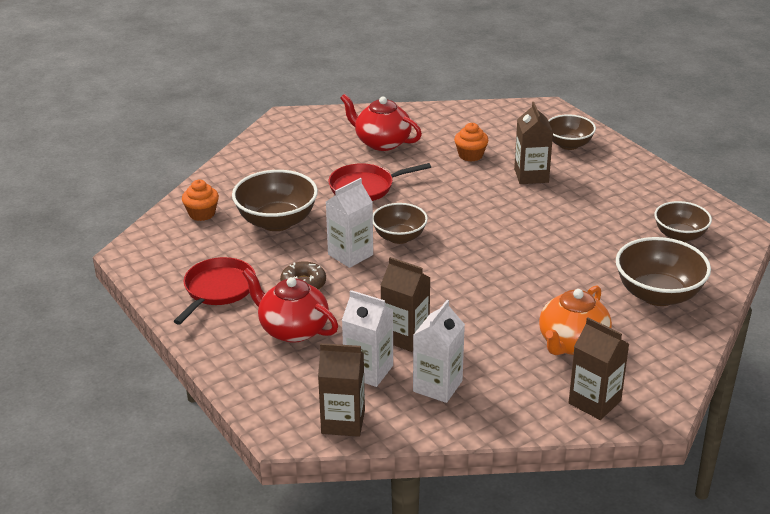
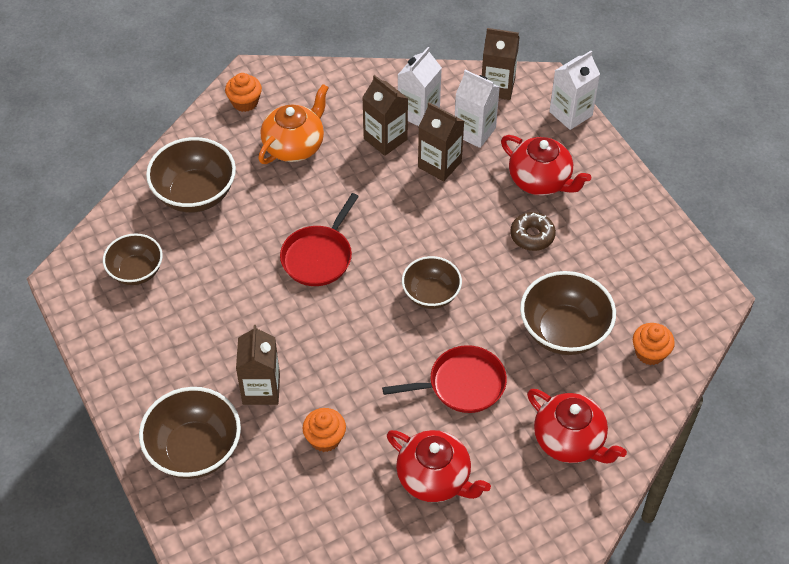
camera: 175 degrees left, 20 degrees up
(218, 289) = (615, 235): red pan -> red pan (318, 257)
(277, 165) = (570, 441): none -> red teapot
(350, 255) = (484, 272): white carton -> white carton (570, 114)
(569, 145) = (194, 450): brown bowl -> brown bowl, size x1.54
(594, 402) = (296, 89): brown carton -> brown carton (385, 139)
(649, 383) = (245, 102): none -> orange cupcake

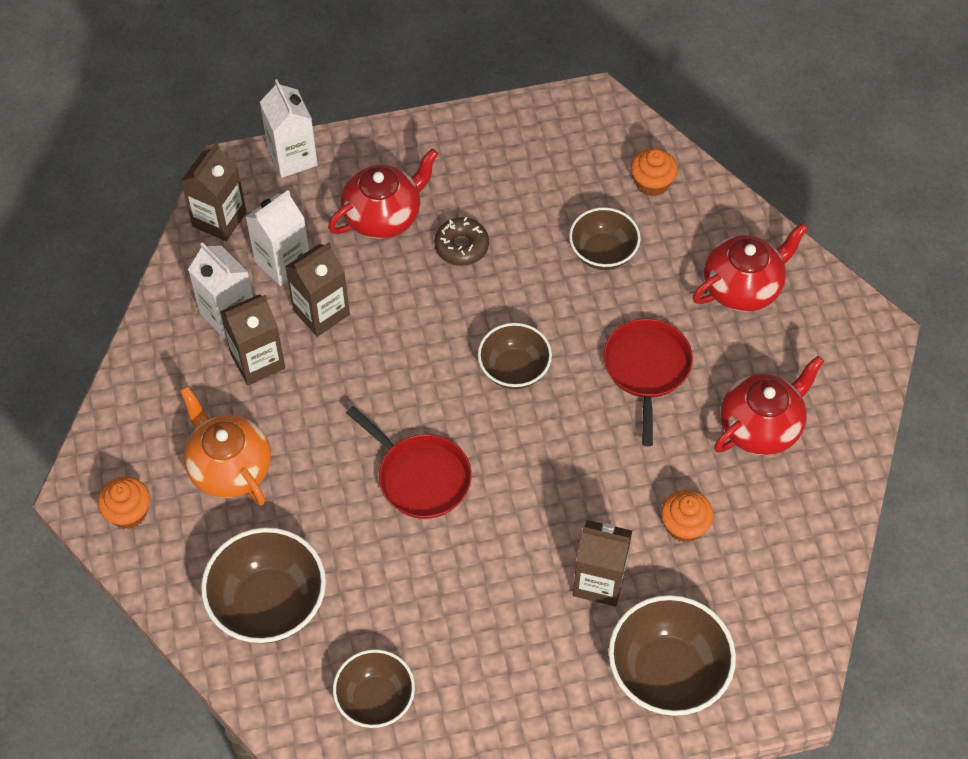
camera: 75 degrees left, 5 degrees up
(564, 331) = (603, 253): brown bowl -> brown bowl, size x0.65

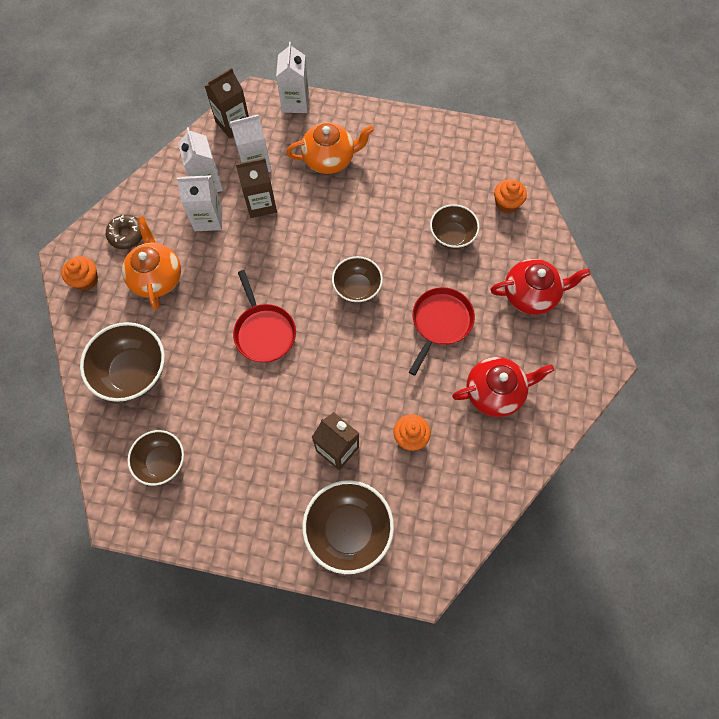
camera: 25 degrees right, 10 degrees up
(258, 361) = (208, 219): brown carton -> white carton
(383, 216) = (329, 159): red teapot -> orange teapot
(461, 246) = (366, 197): brown donut -> brown donut (127, 235)

